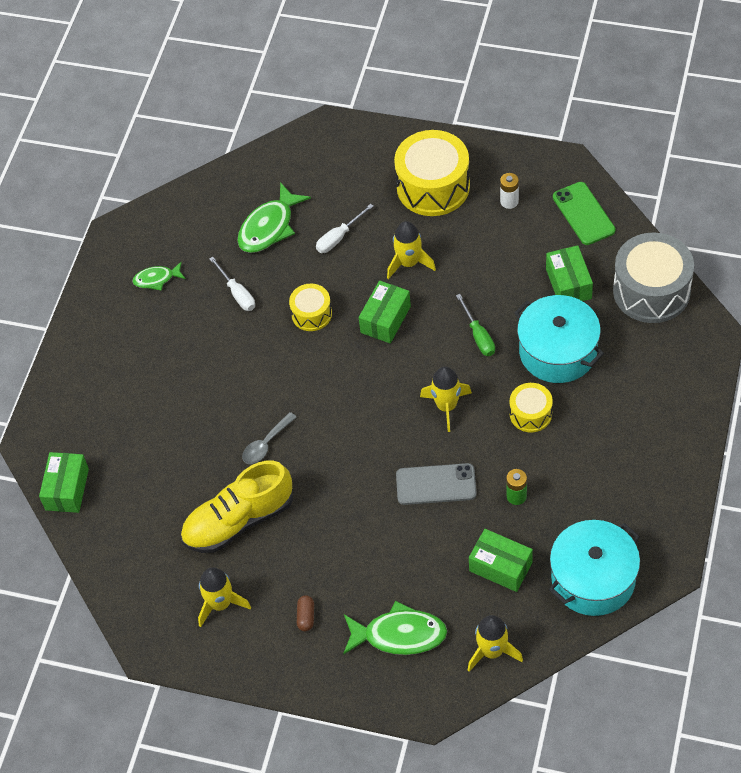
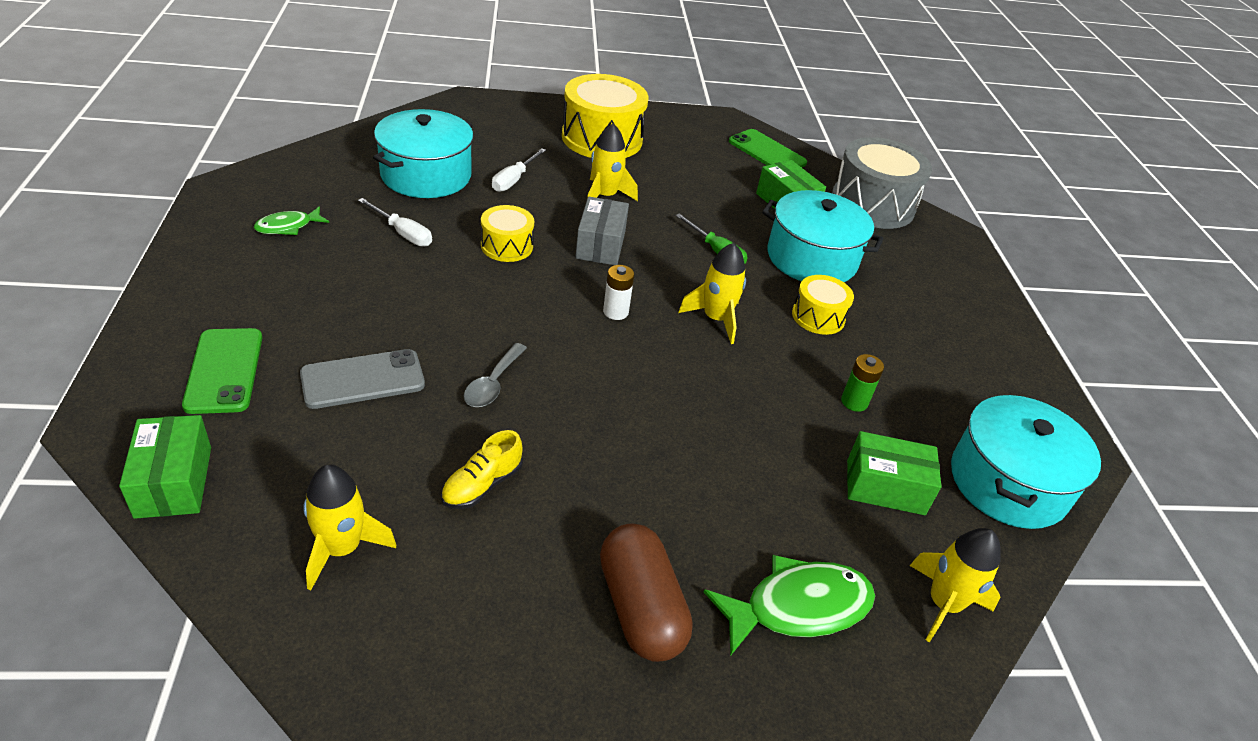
camera: 30 degrees left, 15 degrees down
(101, 410) = (224, 371): none -> green phone
(220, 604) = (488, 615): yellow rocket -> yellow rocket (342, 548)
(238, 521) = (482, 485): yellow shoe -> yellow shoe, size x0.49
(269, 227) = (426, 175): green fish -> turquoise pot
(306, 617) = (640, 608): brown capsule -> brown capsule, size x2.26
(385, 319) = (600, 245): green box -> grey box
(436, 484) = (746, 402): grey phone -> grey phone (363, 379)
(509, 201) = (687, 146): white battery -> white battery (615, 312)

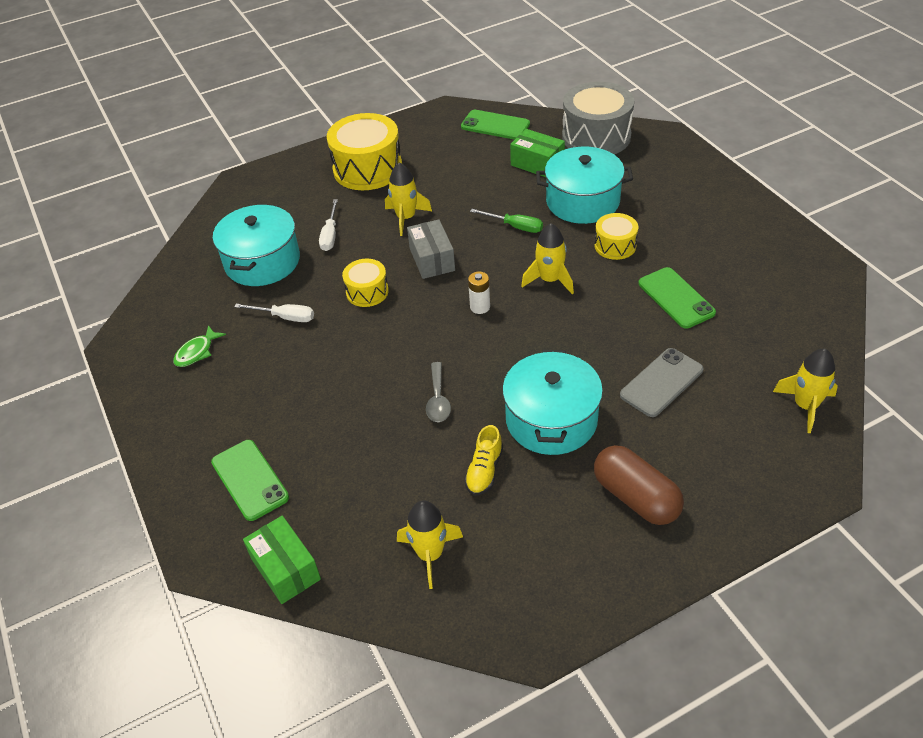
camera: 15 degrees left, 5 degrees up
(363, 379) = (349, 439): grey phone -> grey phone (661, 382)
(798, 607) = (725, 450): green fish -> none
(854, 402) = (676, 298): green battery -> green phone
(885, 487) = (729, 348): green box -> none
(1008, 483) = (799, 308): turquoise pot -> turquoise pot (551, 419)

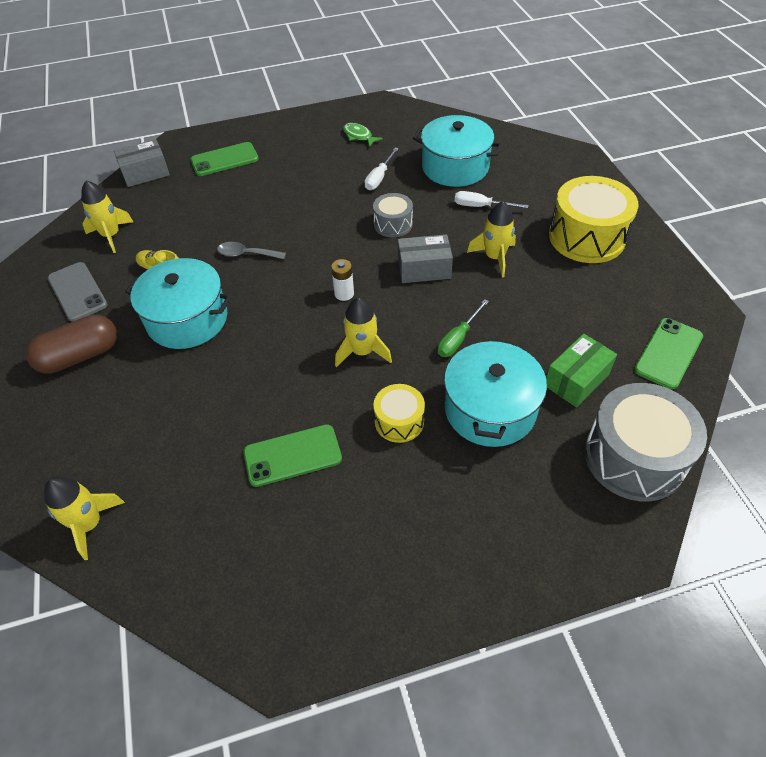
camera: 100 degrees right, 5 degrees up
(285, 569) = (145, 173): green box -> grey box
(367, 292) = (393, 224): yellow drum -> grey drum
(661, 382) = (185, 408): grey phone -> grey phone (77, 292)

